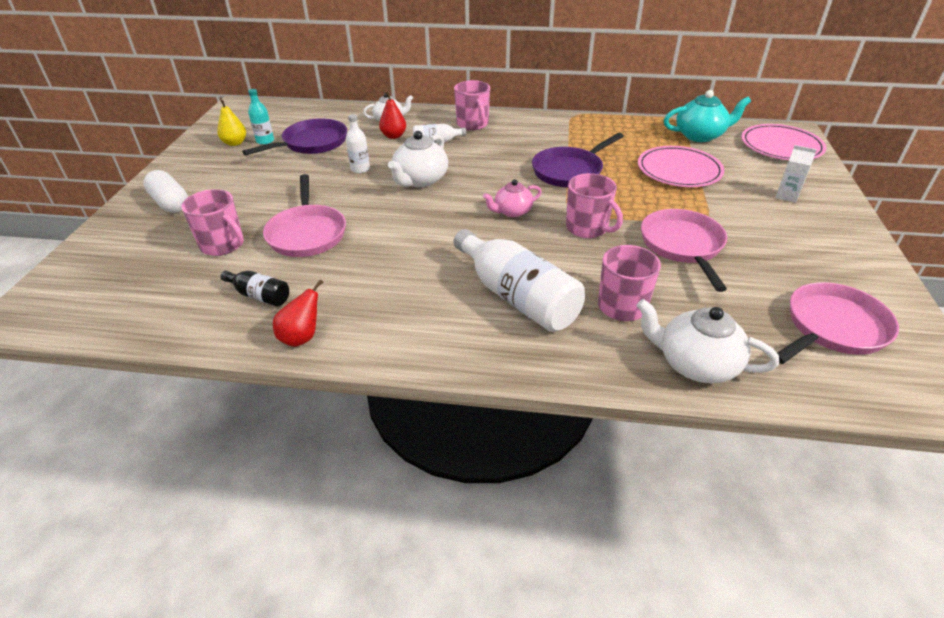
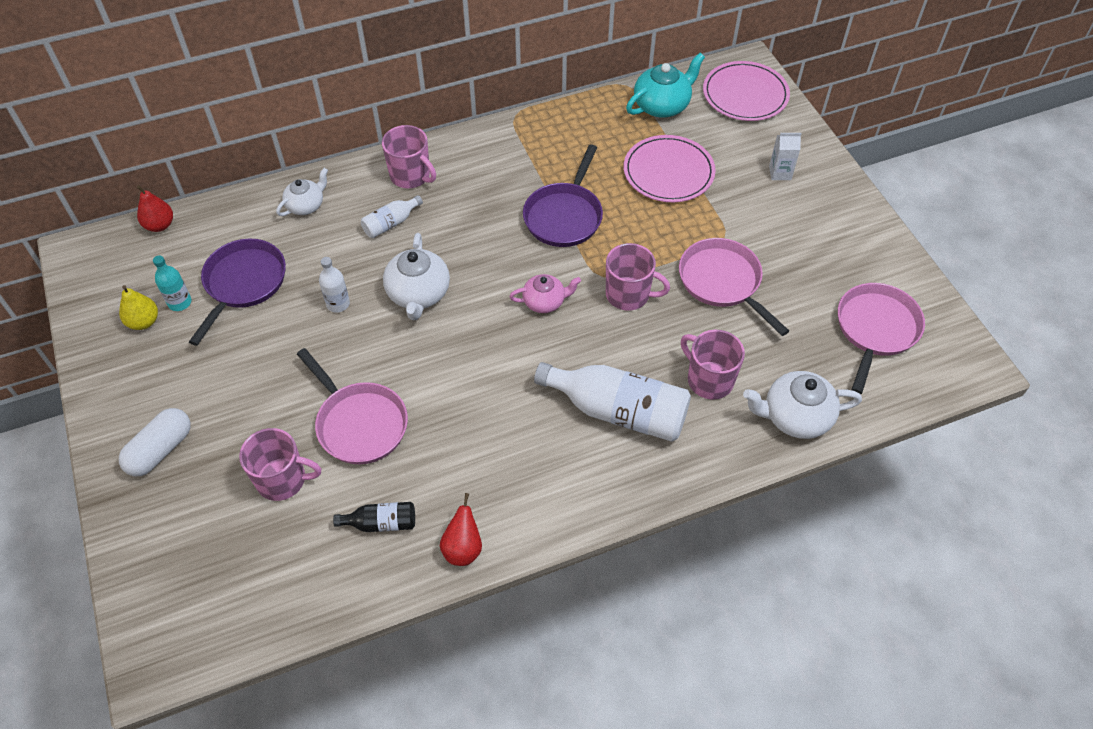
camera: 30 degrees left, 15 degrees up
(170, 203) = (160, 450): white capsule -> white capsule turned 75 degrees counterclockwise
(393, 136) = (333, 232): red pear -> red pear (160, 225)
(512, 211) = (545, 302): pink teapot -> pink teapot turned 135 degrees counterclockwise

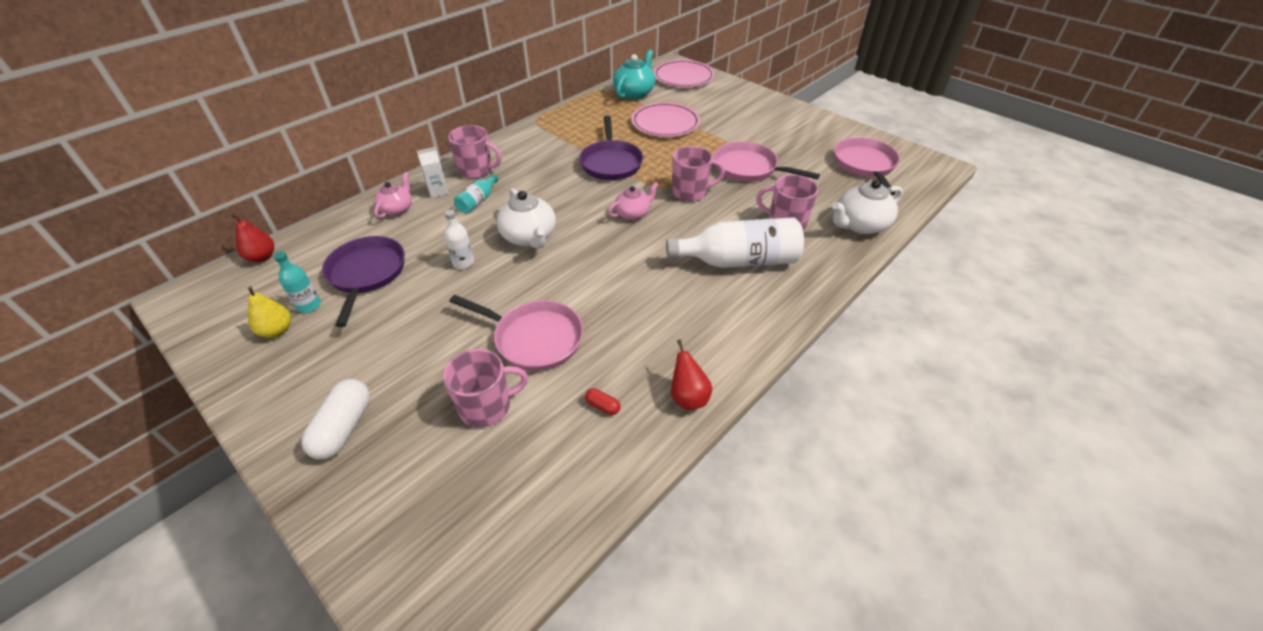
camera: 25 degrees left, 10 degrees down
(306, 205) = (397, 209): white teapot -> pink teapot
(381, 523) = (602, 406): black bottle -> red capsule
(391, 223) = (478, 201): white bottle -> turquoise bottle
(780, 173) = (737, 107): white carton -> white carton (438, 191)

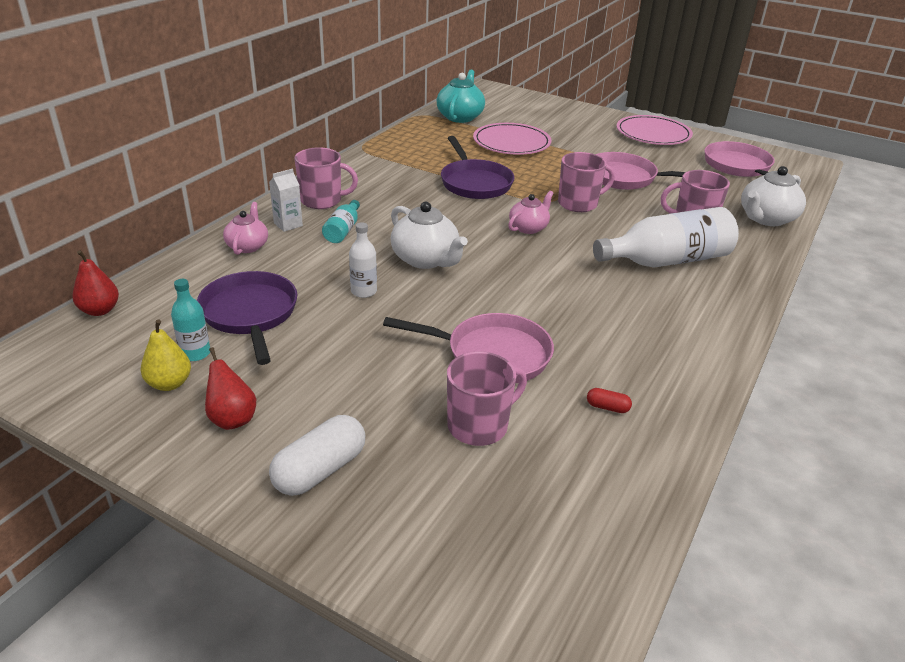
camera: 15 degrees left, 10 degrees down
(343, 428) = (320, 470): white capsule -> white capsule turned 45 degrees clockwise
(683, 77) = (505, 99): pink plate -> pink plate (653, 134)
(688, 397) = (691, 388): red pear -> red pear (232, 419)

